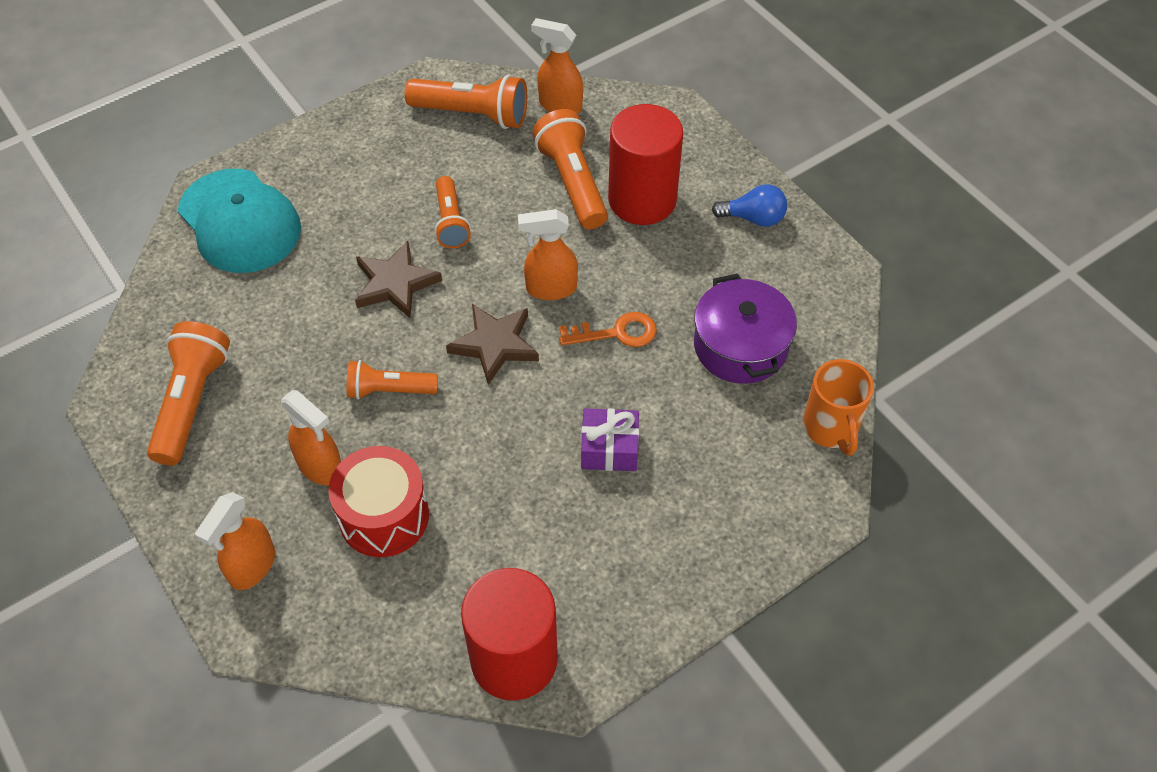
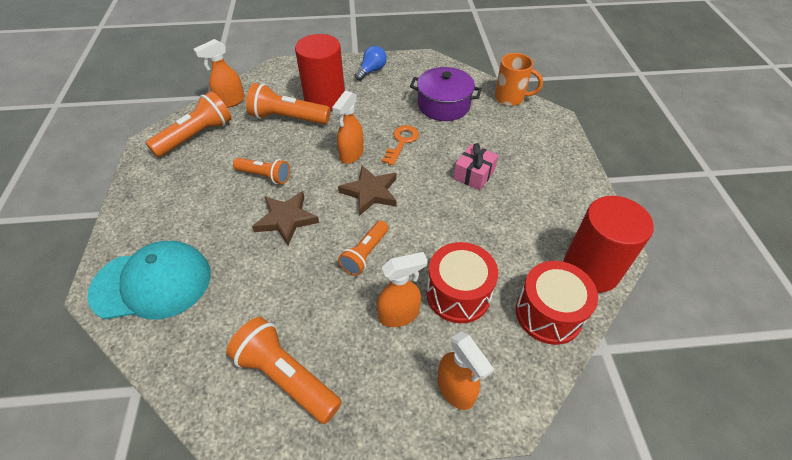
camera: 60 degrees left, 5 degrees down
(408, 629) = (548, 314): none -> red drum
(609, 449) = (474, 174): purple gift -> pink gift

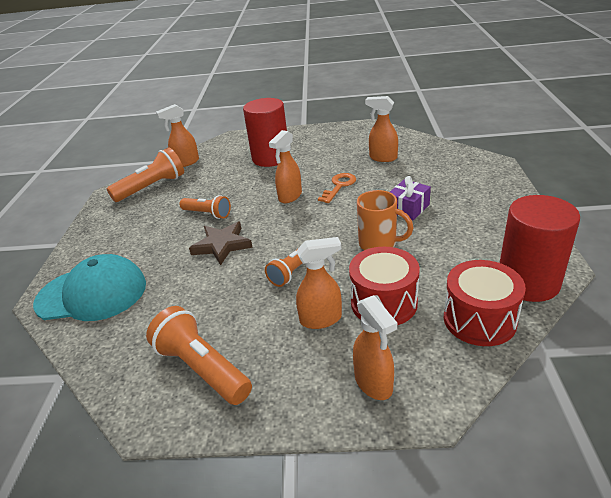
camera: 10 degrees right, 15 degrees down
(288, 118) = (235, 172): orange flashlight -> none
(370, 192) = (304, 224): brown star -> none
(372, 71) = (317, 136): blue light bulb -> none
(443, 105) = (382, 158): purple pot -> orange spray bottle
(474, 174) = (408, 208): pink gift -> purple gift
(510, 98) = (449, 150): orange mug -> orange mug (379, 244)

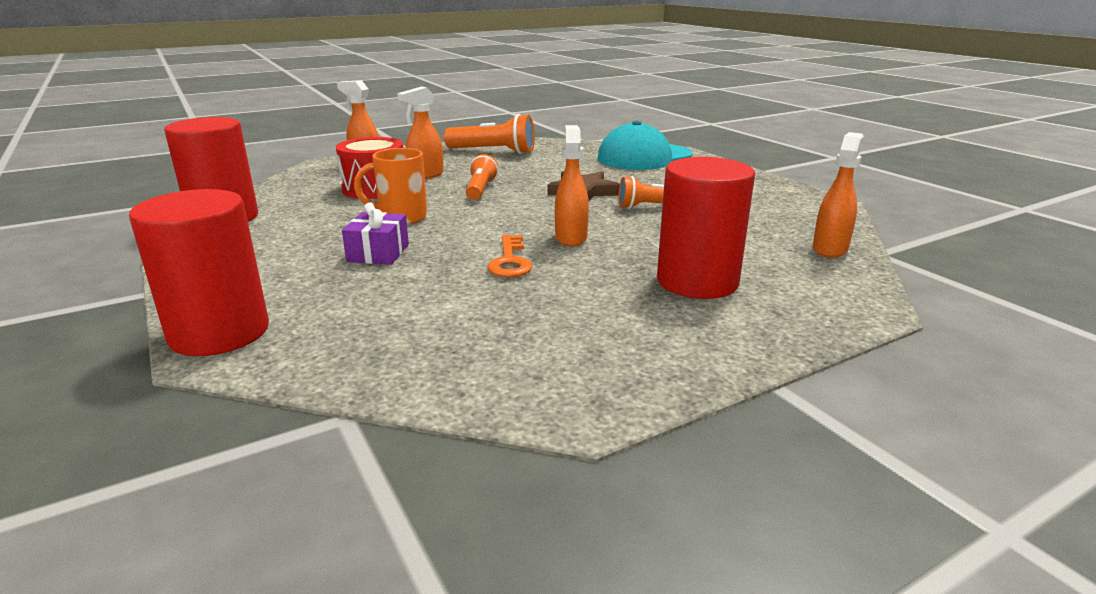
camera: 145 degrees right, 10 degrees down
(152, 187) = (792, 215): orange flashlight -> none
(382, 158) = (469, 321): orange spray bottle -> none
(479, 319) = (282, 193): red drum -> none
(493, 172) = (219, 333): none -> red cylinder

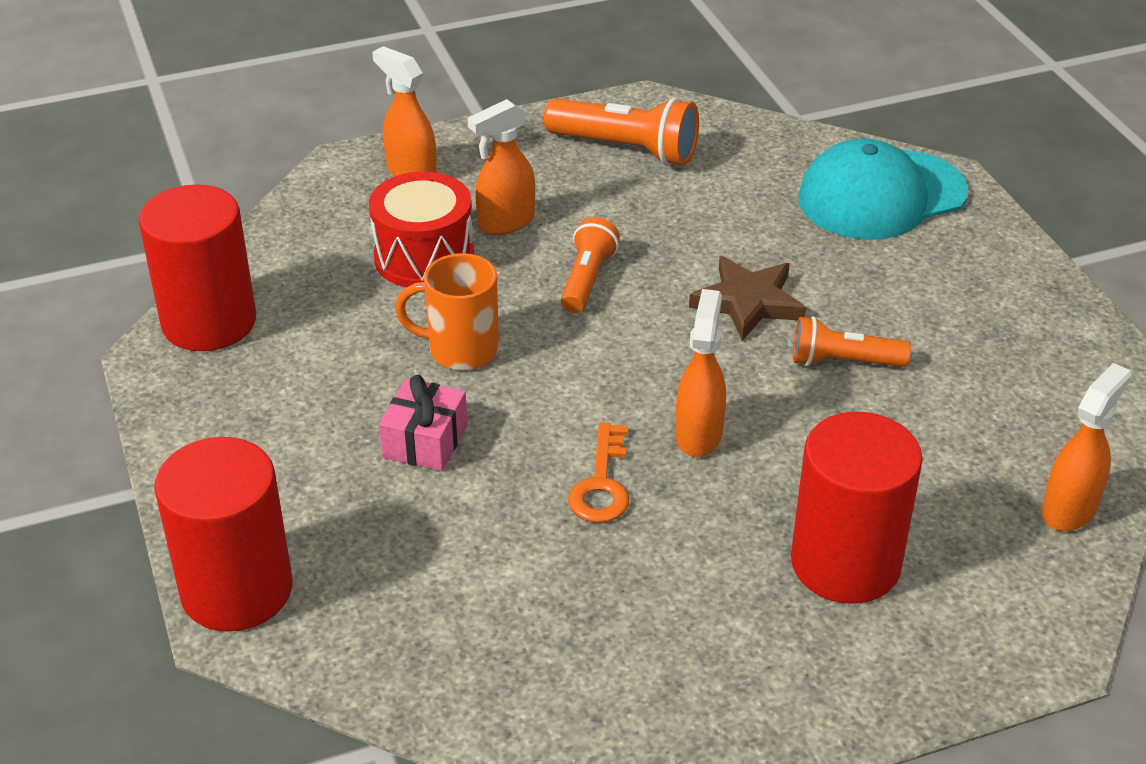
camera: 10 degrees right, 15 degrees up
(378, 253) = (425, 441): purple gift -> pink gift

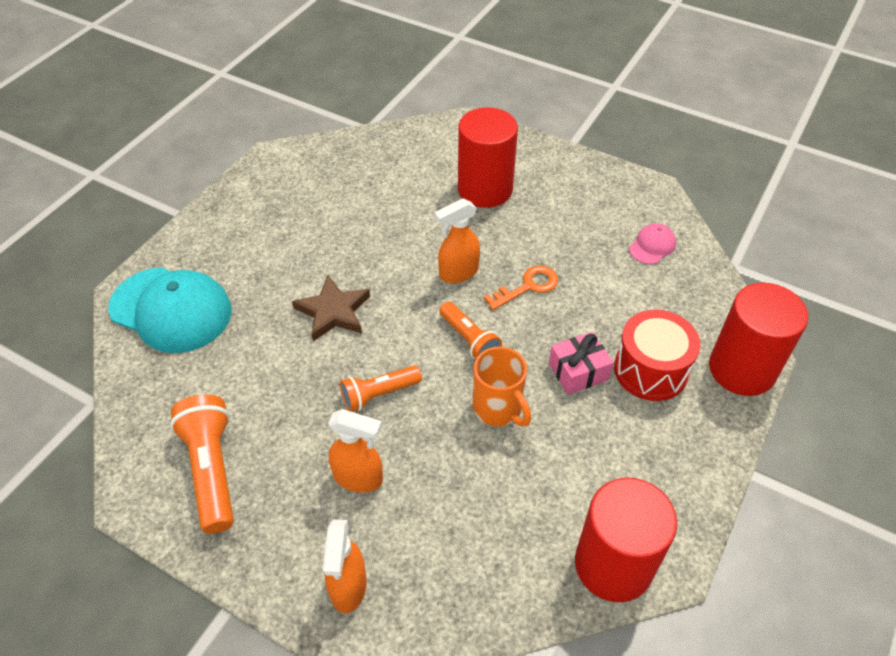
camera: 130 degrees left, 10 degrees up
(424, 257) = (436, 495): red drum -> red drum (650, 370)
(524, 672) = (652, 246): none -> pink cap
(843, 362) = (350, 251): orange flashlight -> orange flashlight (469, 339)
(1069, 509) = (382, 145): orange spray bottle -> none

